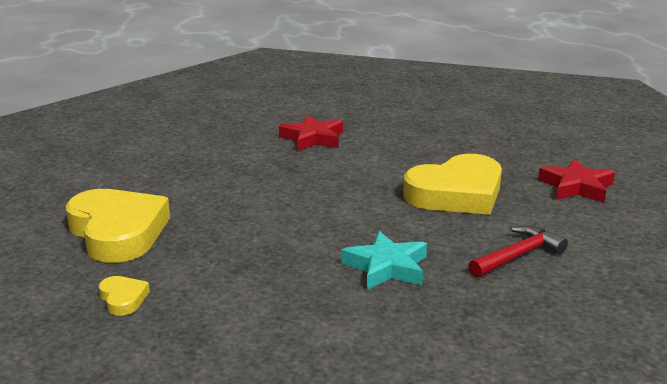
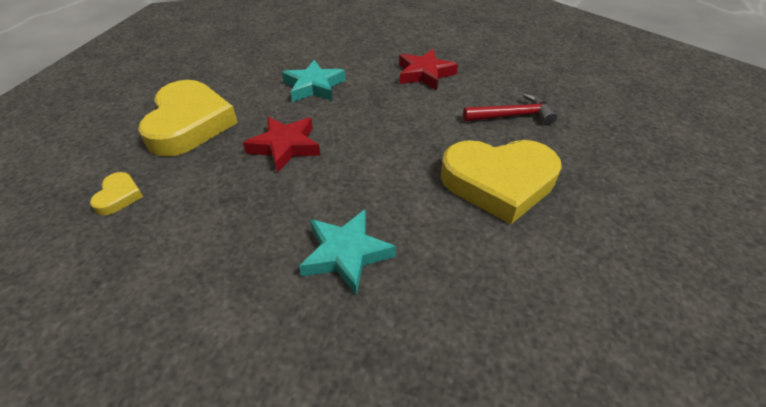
camera: 30 degrees right, 20 degrees up
(213, 173) = (314, 86): none -> turquoise star
(517, 256) = (491, 299): red hammer -> red hammer (512, 116)
(576, 187) = (643, 222): red star -> red star (285, 146)

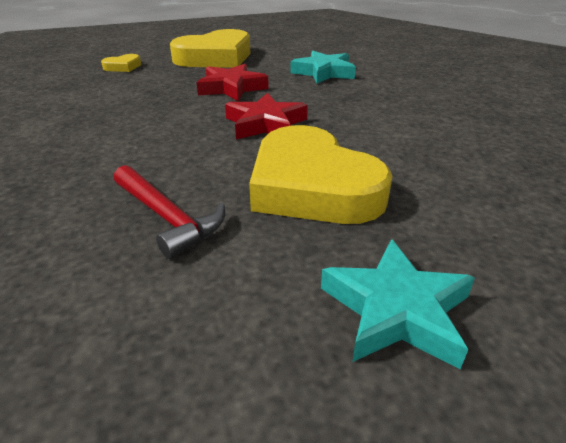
camera: 55 degrees right, 10 degrees down
(346, 254) = (130, 145): turquoise star -> turquoise star (396, 310)
(425, 74) = (432, 102): red star -> red star (265, 124)
(512, 116) = (450, 164): red hammer -> red hammer (167, 217)

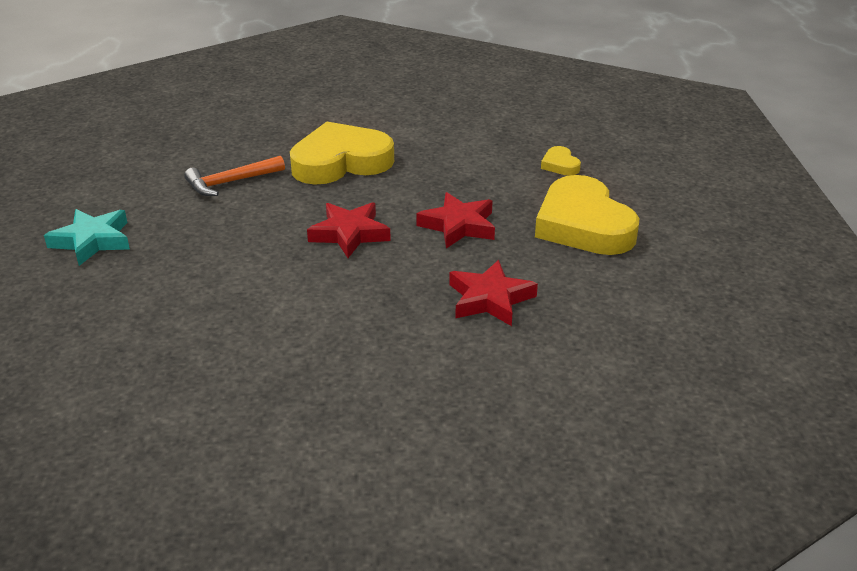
camera: 105 degrees right, 0 degrees up
(167, 217) = (231, 182): red hammer -> orange hammer
(312, 186) = (226, 238): yellow heart -> yellow heart (341, 162)
(324, 72) = (490, 299): turquoise star -> red star

